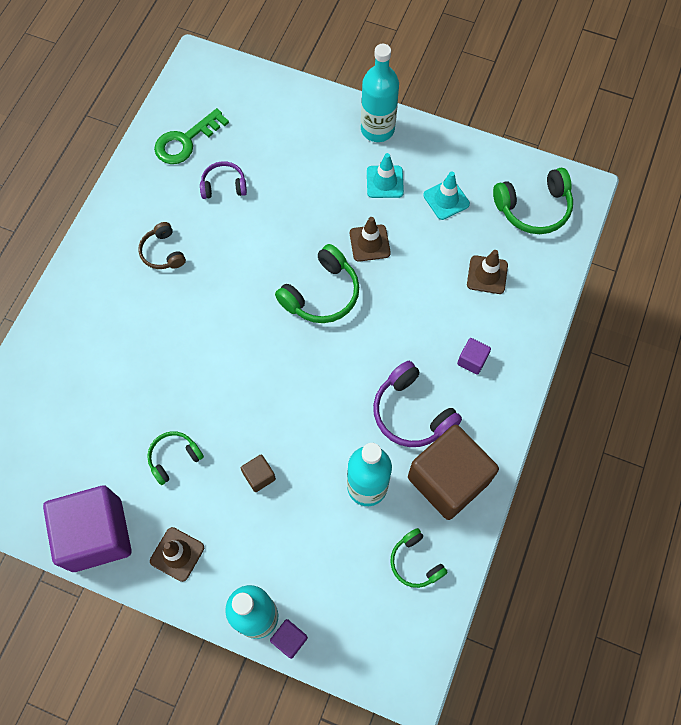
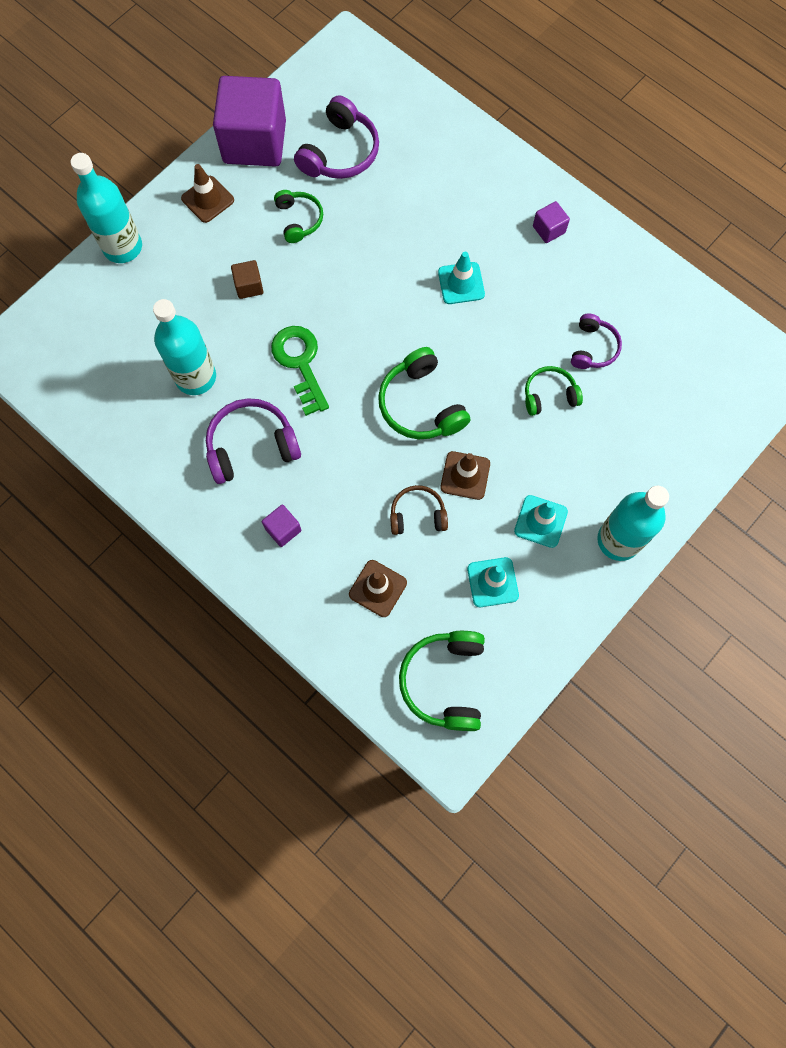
camera: 110 degrees right, 5 degrees up
(87, 448) = (340, 152): none -> purple headphones
(163, 252) = (528, 266): brown headphones -> brown headphones (417, 515)
(185, 141) = (666, 325): green key -> green key (300, 363)
(196, 299) = (461, 283): none -> turquoise traffic cone
(289, 639) = (91, 266): purple cube -> purple cube (549, 229)
(415, 562) = (105, 394): green headphones -> green headphones (549, 395)
(448, 480) = (168, 454): brown cube -> none

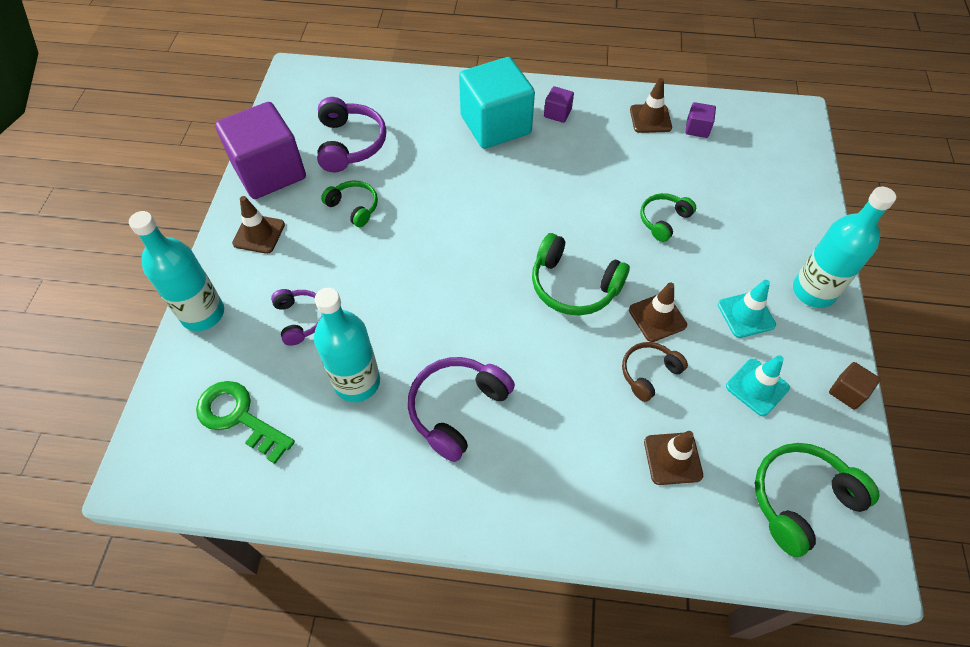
camera: 35 degrees left, 15 degrees down
(249, 286) = (349, 280): brown cube -> brown cube (847, 392)
(283, 529) = (546, 464): purple cube -> purple cube (697, 129)
(300, 363) = (444, 314): green key -> green key (239, 417)
(445, 681) = (801, 500): green headphones -> green headphones turned 90 degrees clockwise
(461, 283) = (525, 182): turquoise traffic cone -> none
(482, 208) = (495, 125): none -> turquoise cube
(593, 348) = (662, 171): purple headphones -> purple headphones (300, 319)
(631, 287) = (650, 119): none -> brown traffic cone

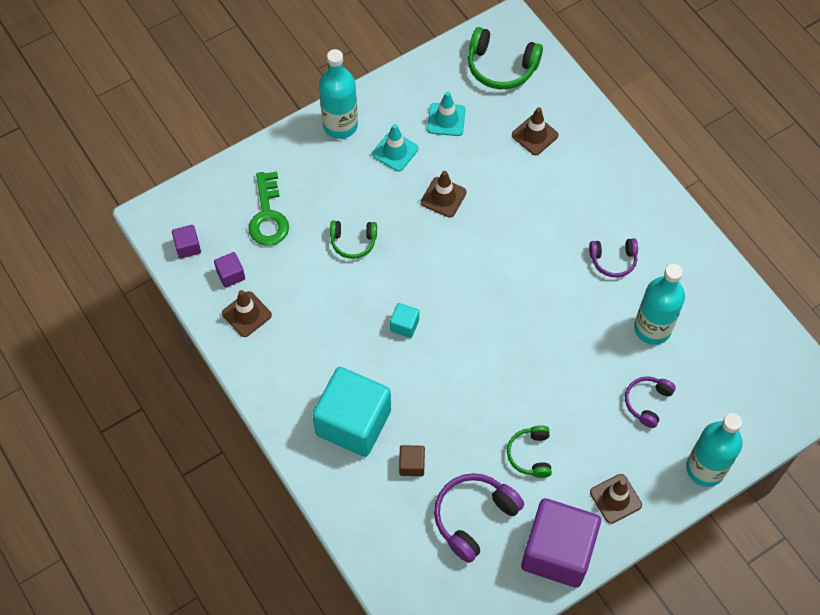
camera: 130 degrees left, 5 degrees up
(239, 417) = (738, 374): green key -> green key (268, 216)
(457, 409) = (613, 260): purple headphones -> purple headphones, size x0.62
(547, 203) = (404, 325): none -> turquoise cube
(557, 113) = (298, 386): purple cube -> purple cube (188, 247)
(573, 285) = (463, 259): green headphones -> none
(649, 373) = (490, 178): brown headphones -> none
(847, 392) = (407, 76): brown cube -> brown cube (412, 465)

